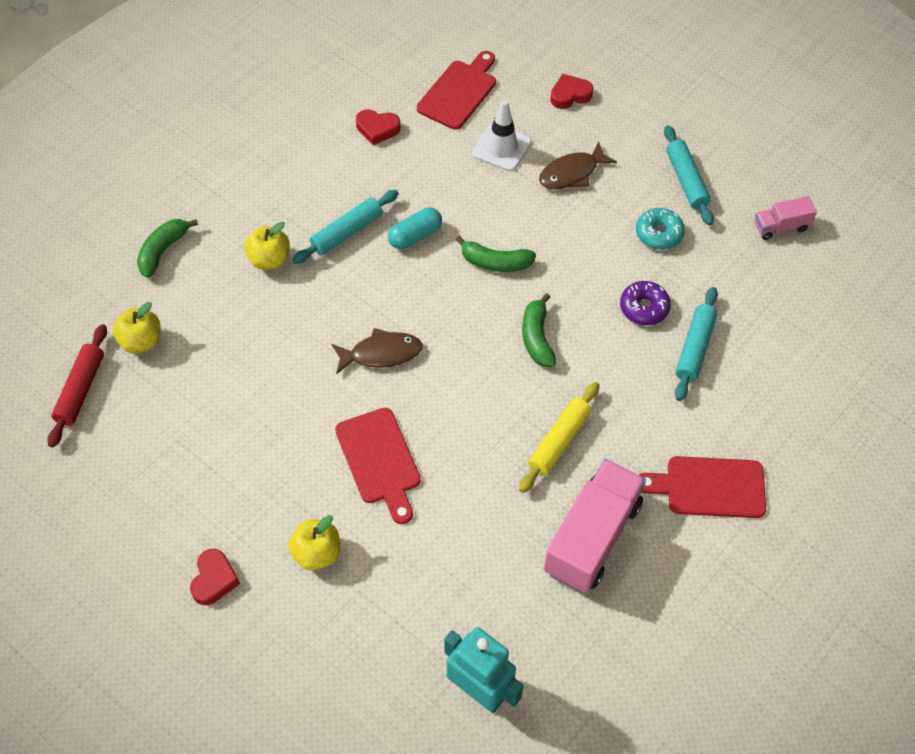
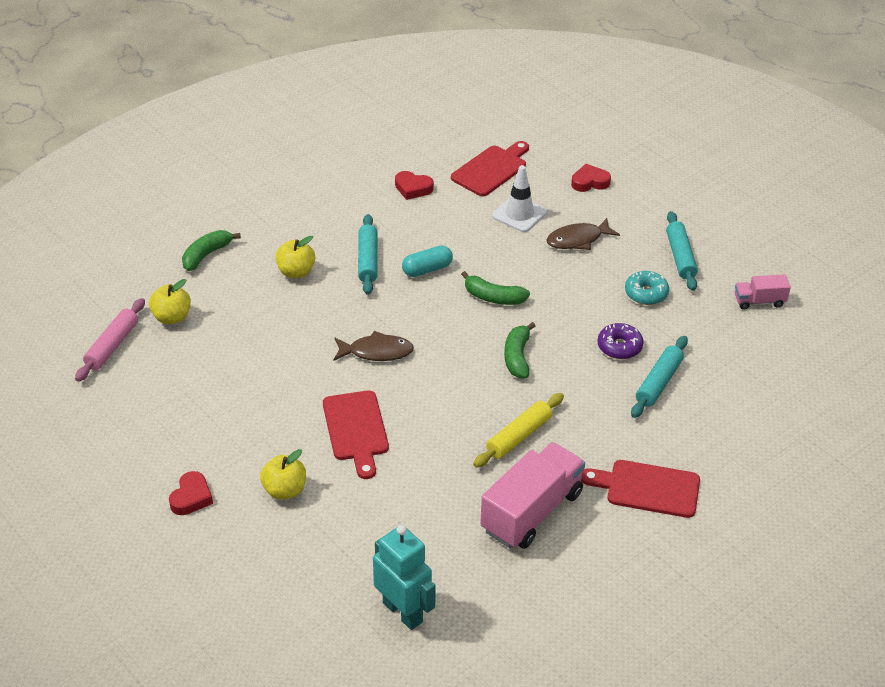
camera: 10 degrees right, 15 degrees down
(81, 390) = (112, 346): red rolling pin -> pink rolling pin
(347, 232) = (368, 260): turquoise rolling pin -> turquoise rolling pin turned 60 degrees counterclockwise

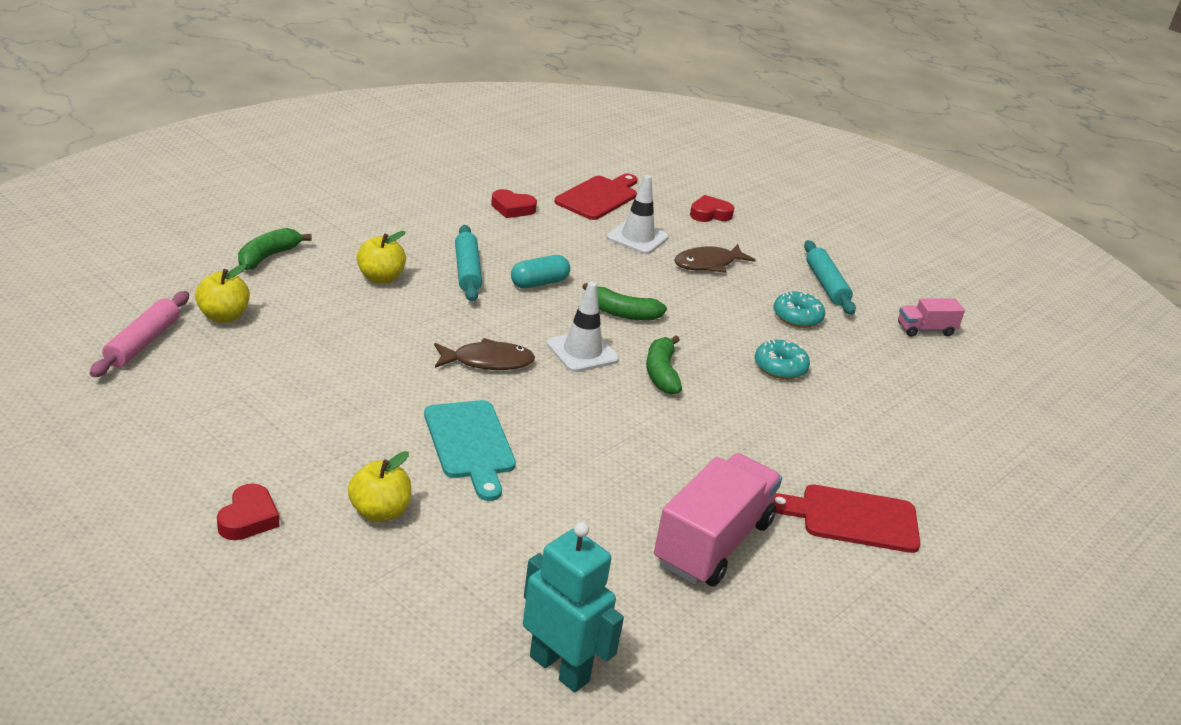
camera: 10 degrees left, 10 degrees down
(356, 430) = (470, 444): red cutting board -> turquoise cutting board
(454, 338) = (582, 352): none -> white traffic cone
(519, 436) = (680, 457): yellow rolling pin -> none
(619, 347) = (780, 367): purple donut -> turquoise donut
(659, 383) = (835, 405): turquoise rolling pin -> none

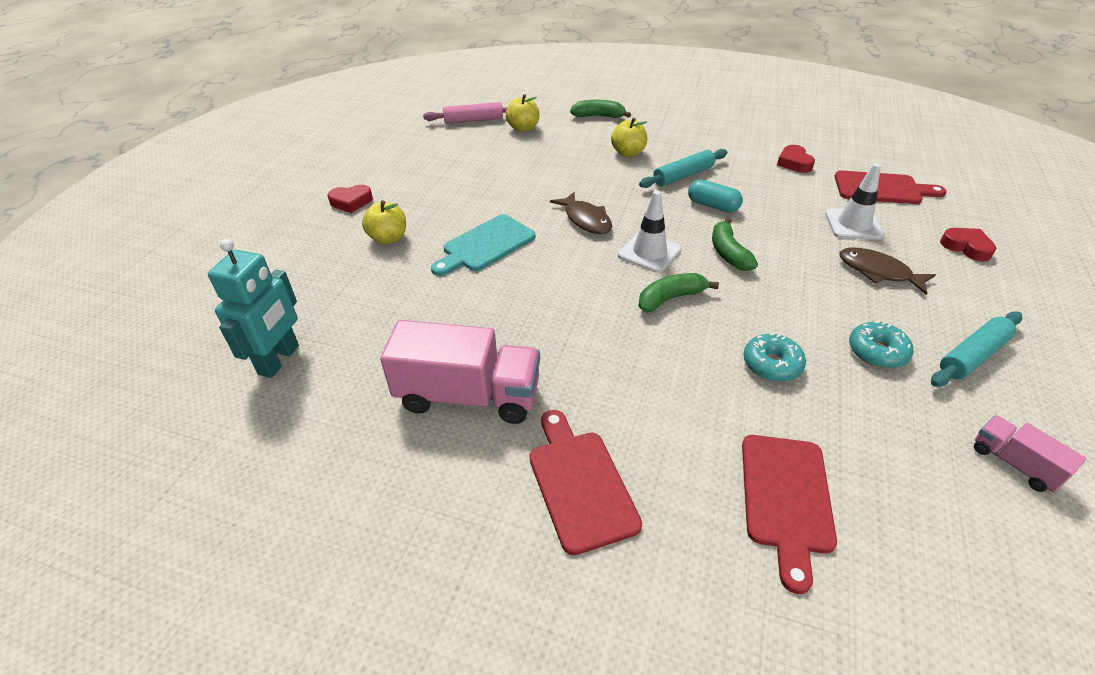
camera: 70 degrees right, 10 degrees up
(912, 430) = (786, 498): none -> red cutting board

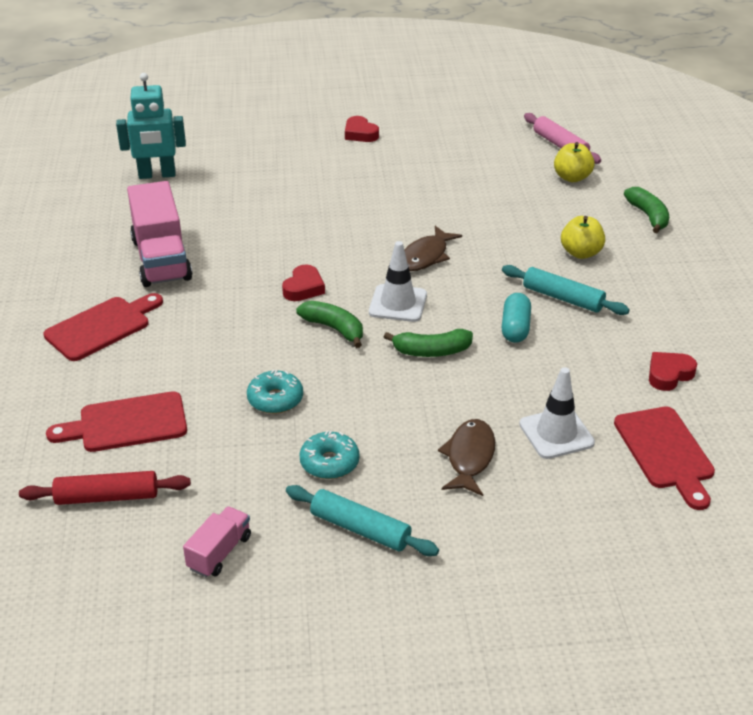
camera: 65 degrees right, 5 degrees down
(388, 238) = (322, 167): yellow apple -> none
(486, 245) = (345, 215): turquoise cutting board -> none
(728, 253) = (432, 351): green banana -> green banana turned 150 degrees counterclockwise
(923, 547) = (107, 497): none -> red rolling pin
(966, 247) = (575, 528): red heart -> red heart (304, 288)

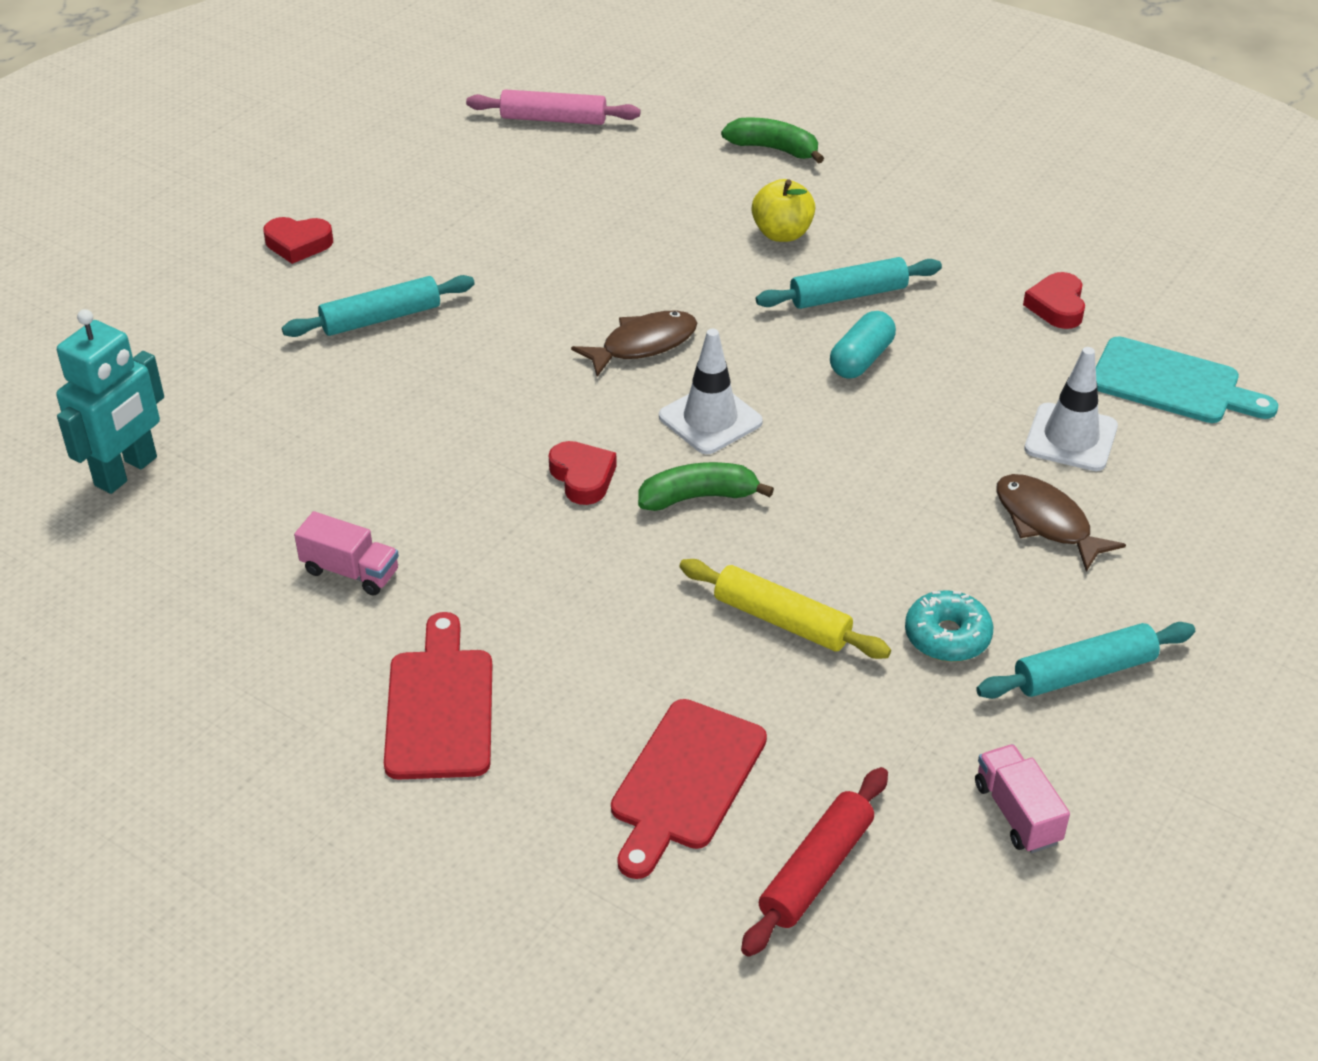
camera: 50 degrees left, 5 degrees up
(161, 259) = (350, 571): pink truck -> pink truck, size x0.50
(275, 399) = (782, 620): turquoise donut -> yellow rolling pin
(340, 179) = (381, 318): none -> turquoise rolling pin
(426, 256) = (643, 345): brown fish -> brown fish turned 105 degrees counterclockwise
(432, 351) = (832, 445): green banana -> none
(515, 328) = (861, 359): turquoise capsule -> turquoise capsule turned 75 degrees clockwise
(572, 177) = (630, 151): yellow apple -> none
(665, 452) = (1172, 383): red cutting board -> turquoise cutting board

